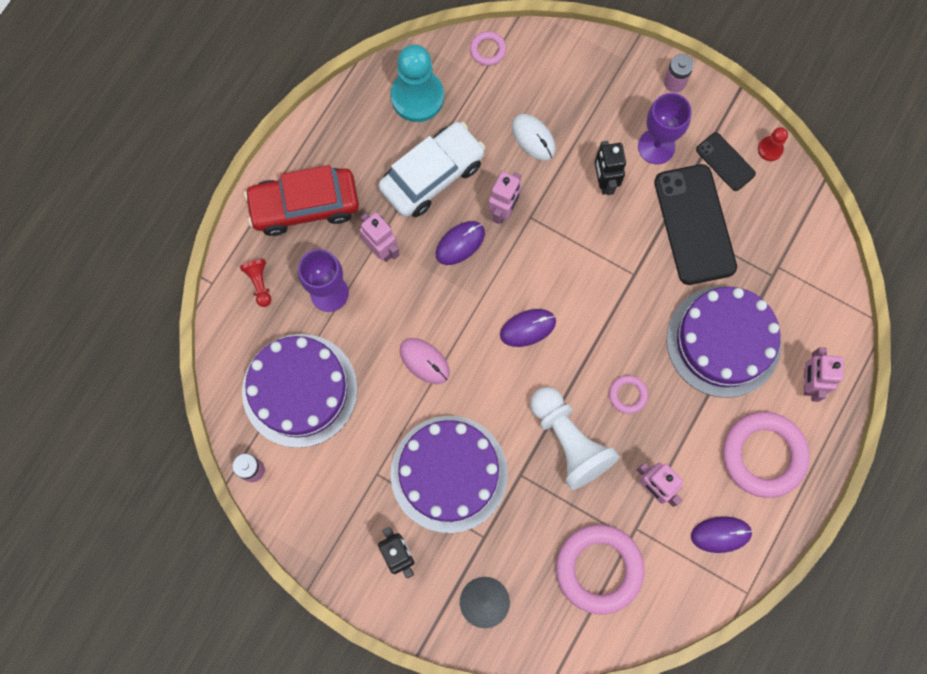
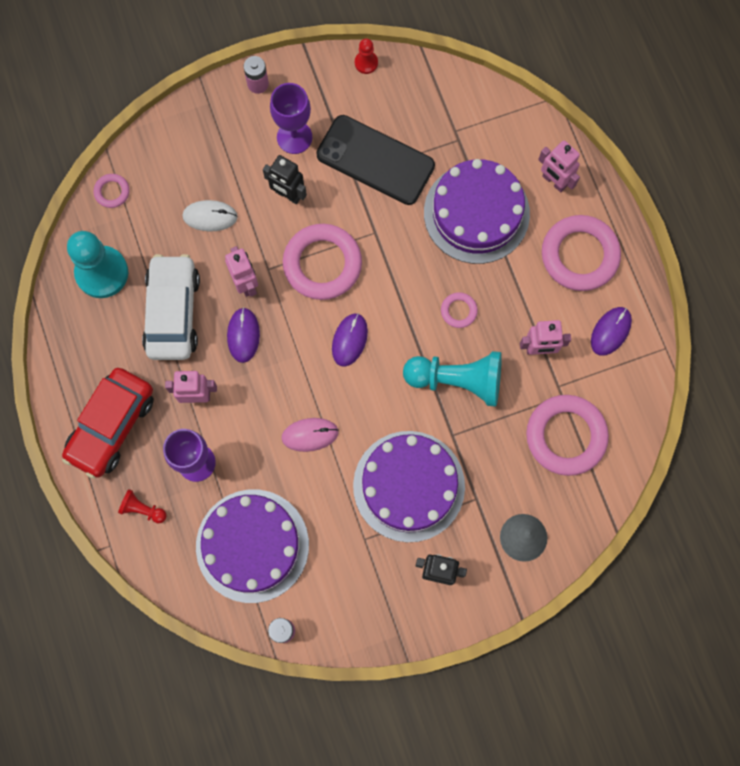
camera: 50 degrees left, 0 degrees up
(569, 441) = (457, 380): white pawn -> turquoise pawn
(571, 255) = (322, 264): none -> pink ring
(725, 162) = (348, 100): black phone -> none

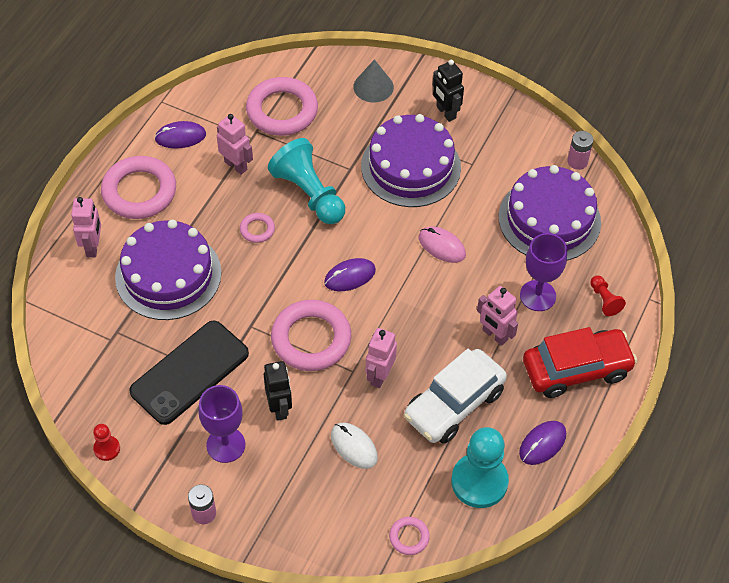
camera: 135 degrees left, 20 degrees down
(243, 335) = (419, 344): purple mouse -> purple mouse (542, 444)
(375, 160) = (190, 372): black phone -> black phone turned 60 degrees clockwise

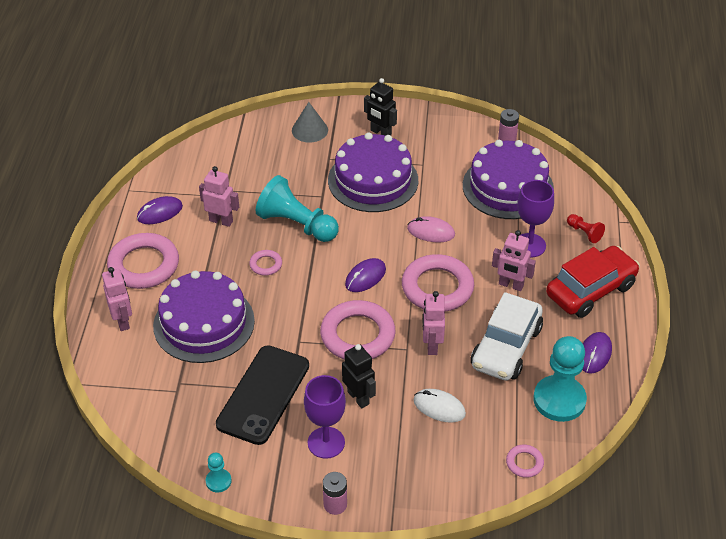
camera: 20 degrees left, 10 degrees down
(107, 449) = (218, 481): red pawn -> turquoise pawn
(282, 111) = (240, 168): pink ring -> pink ring (437, 287)

